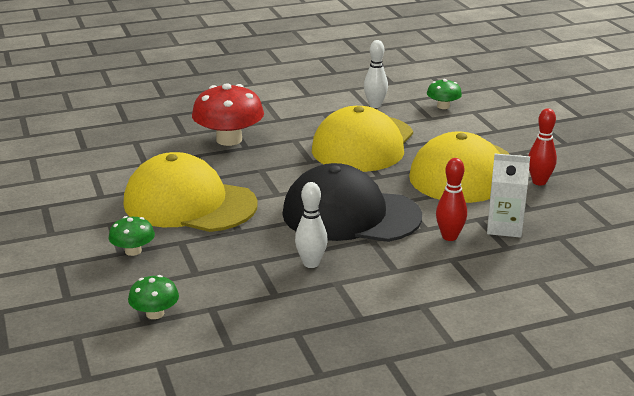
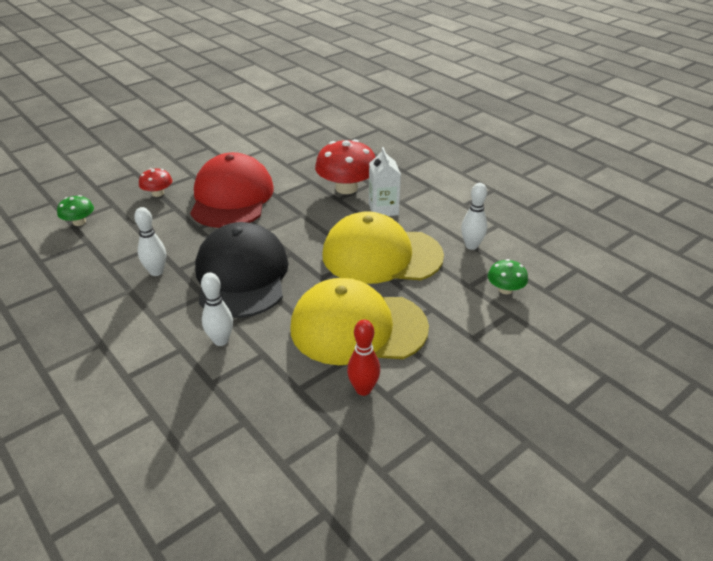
camera: 70 degrees right, 10 degrees up
(133, 251) = (158, 193): green mushroom -> red mushroom
(189, 204) = (232, 197): yellow cap -> red cap
(449, 237) = (221, 340): red bowling pin -> white bowling pin
(504, 227) = (251, 375): white carton -> white carton (383, 209)

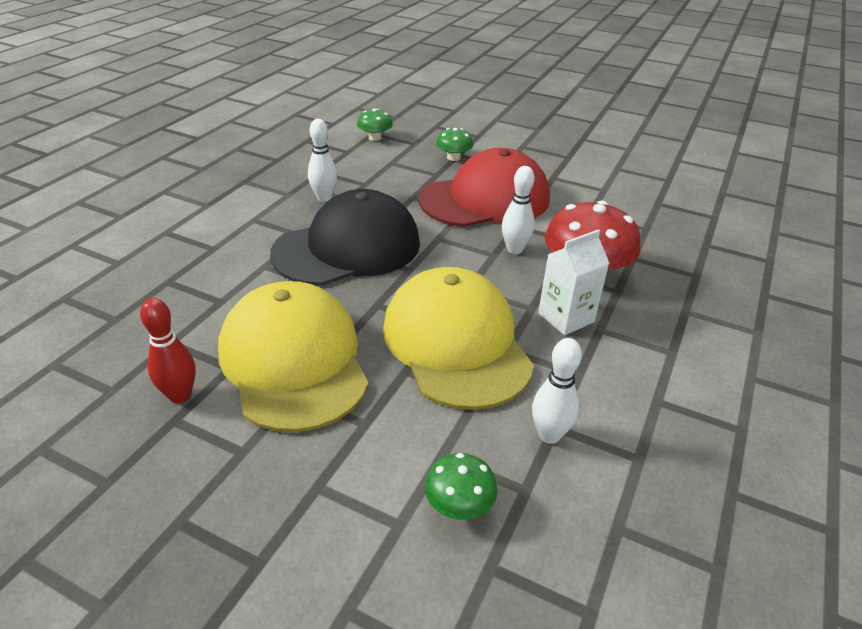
camera: 65 degrees right, 0 degrees up
(158, 193) = (453, 157): red mushroom -> green mushroom
(221, 340) = (233, 267): white bowling pin -> white bowling pin (514, 249)

